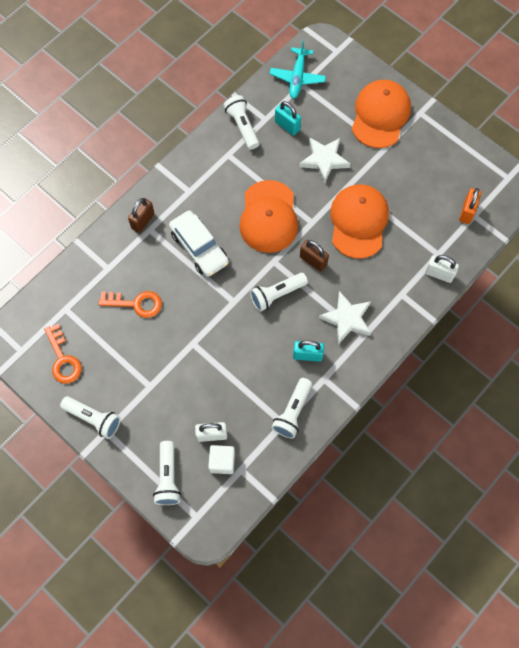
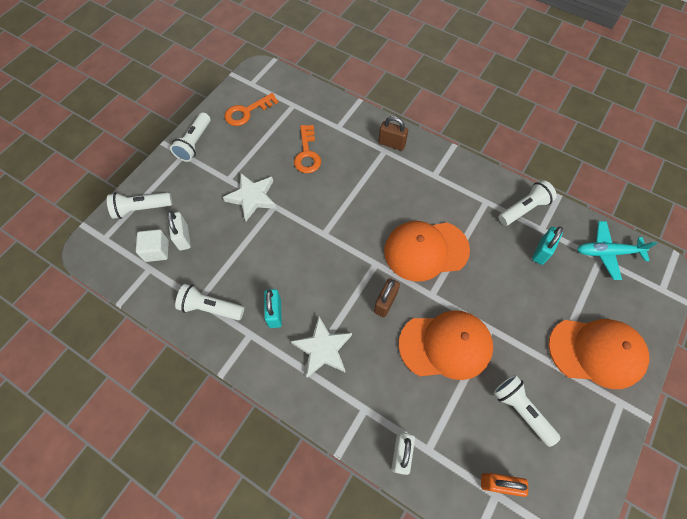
camera: 80 degrees right, 5 degrees down
(199, 247) = (375, 194): white car -> none
(276, 294) = (338, 272): white flashlight -> white flashlight (521, 410)
(324, 160) = (512, 296): white star -> white star (252, 197)

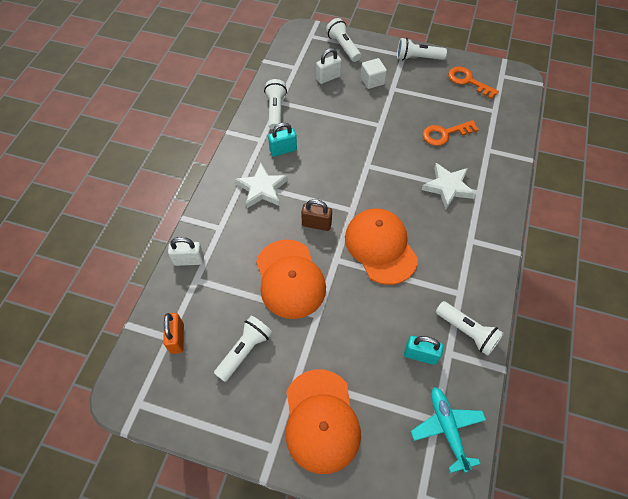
camera: 75 degrees right, 5 degrees down
(157, 251) = (311, 66): white cube -> white cube (372, 81)
(252, 197) = (382, 108): white star -> white star (448, 187)
(391, 144) = (490, 196): brown padlock -> none

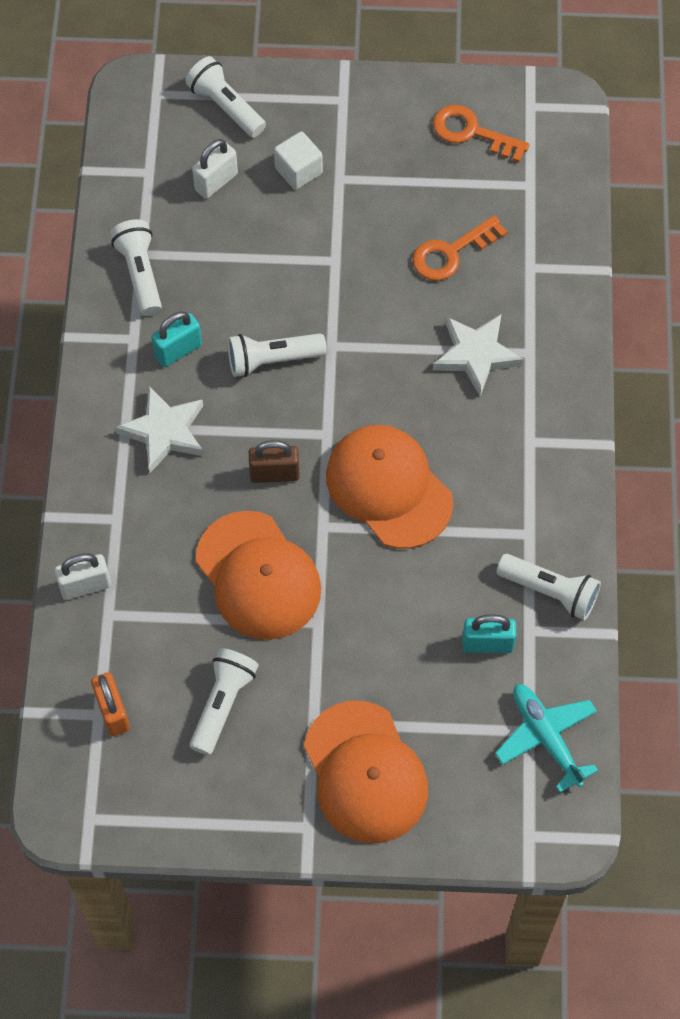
camera: 15 degrees left, 5 degrees up
(417, 58) = (370, 101): white flashlight -> white flashlight (272, 360)

